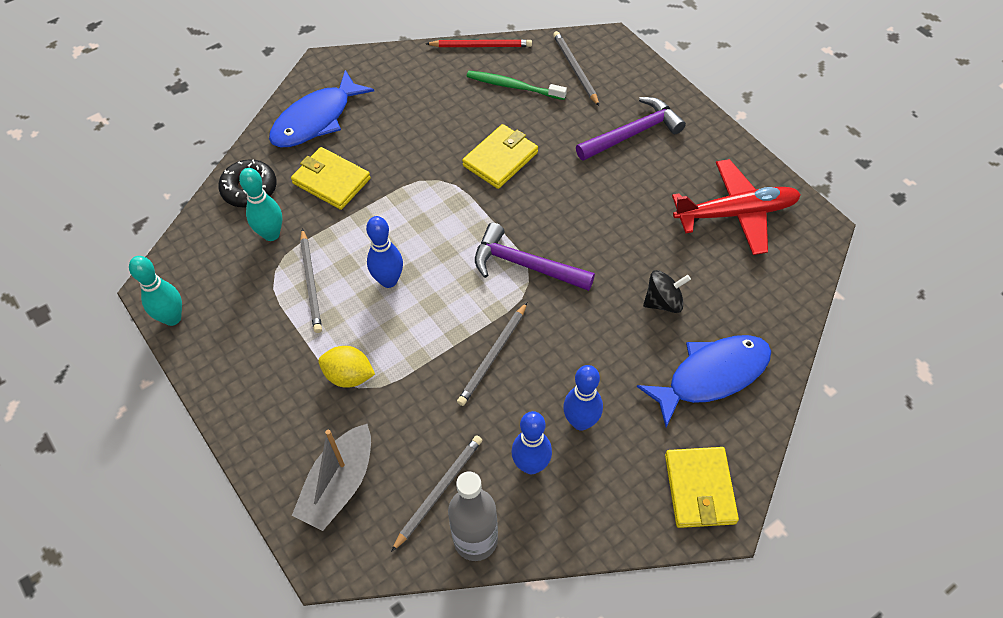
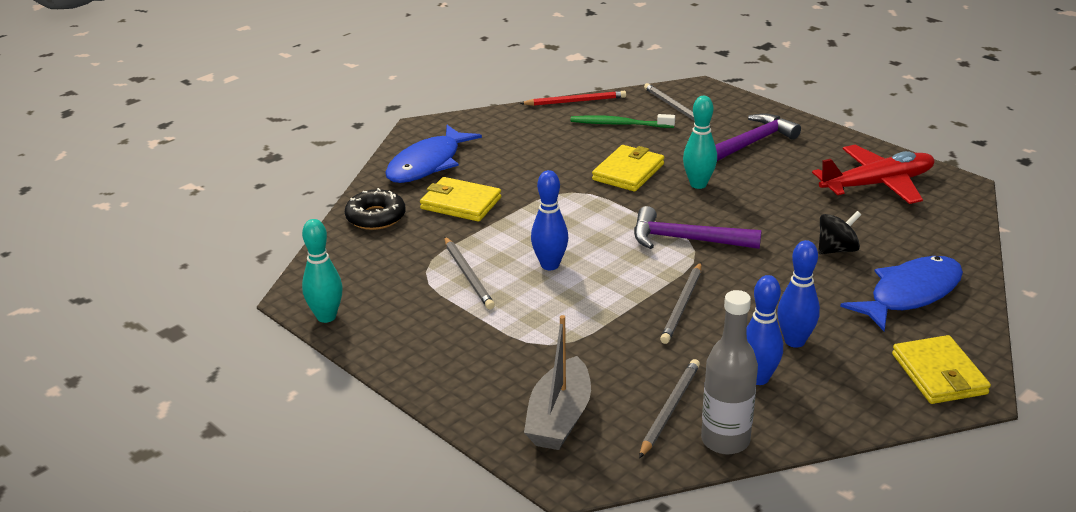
camera: 10 degrees left, 25 degrees down
(271, 234) = (412, 246): turquoise bowling pin -> turquoise bowling pin (698, 184)
(349, 376) = (536, 337): yellow lemon -> none

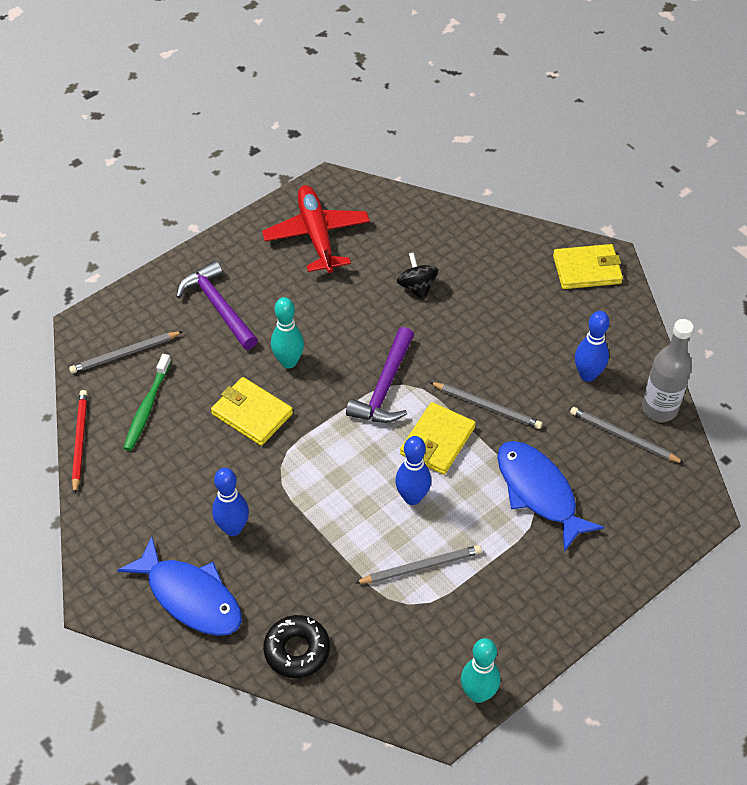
camera: 85 degrees left, 20 degrees up
(461, 203) = (284, 567): yellow wallet -> yellow wallet (437, 441)
(559, 418) = (633, 511): grey boat -> none
(794, 341) = (542, 343): blue bowling pin -> blue bowling pin (233, 528)
(910, 294) = (486, 258): blue fish -> blue fish (539, 492)

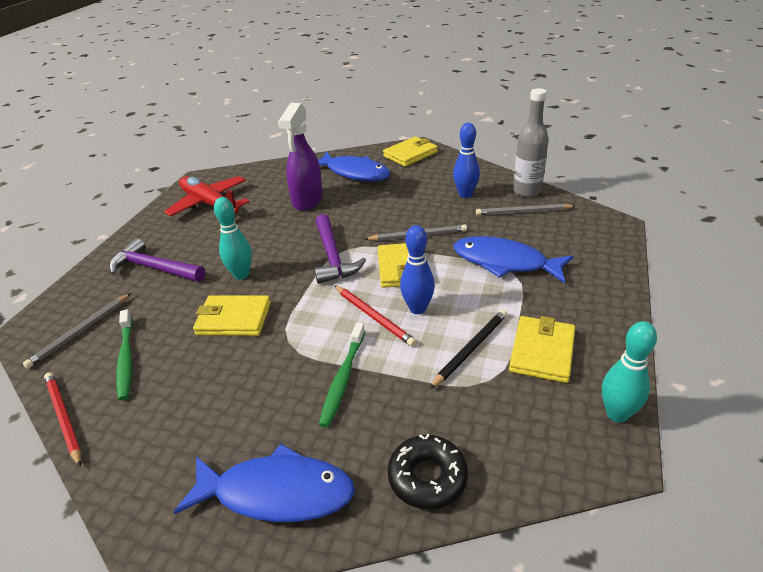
camera: 30 degrees left, 15 degrees down
(233, 528) = (278, 408): blue bowling pin -> none
(298, 531) = (343, 379): none -> green toothbrush
(368, 483) = (373, 317): none -> red pencil
(417, 287) = (307, 200): black spinning top -> purple spray bottle
(421, 566) = (471, 349): grey pencil -> black pencil
(476, 606) = (542, 352): none -> yellow wallet
(498, 268) = (354, 173): none -> blue fish

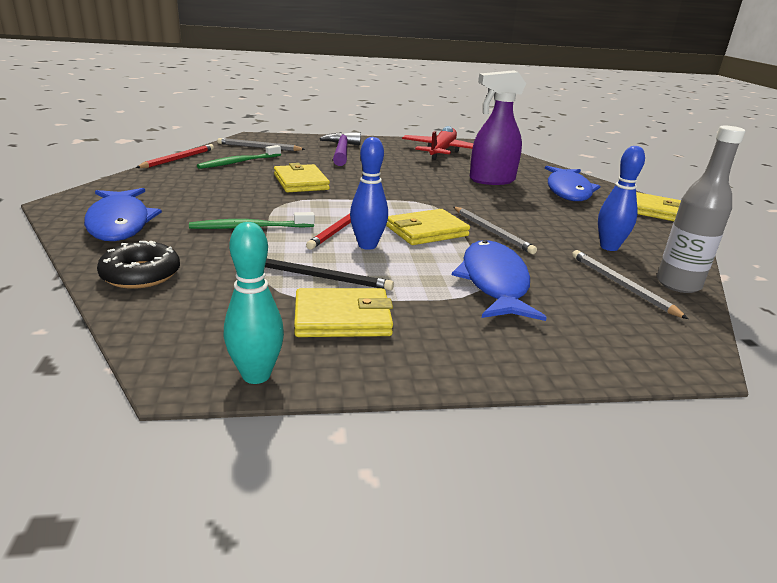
camera: 60 degrees right, 10 degrees down
(241, 275) = (357, 176): turquoise bowling pin -> none
(332, 256) = (414, 201): purple hammer -> none

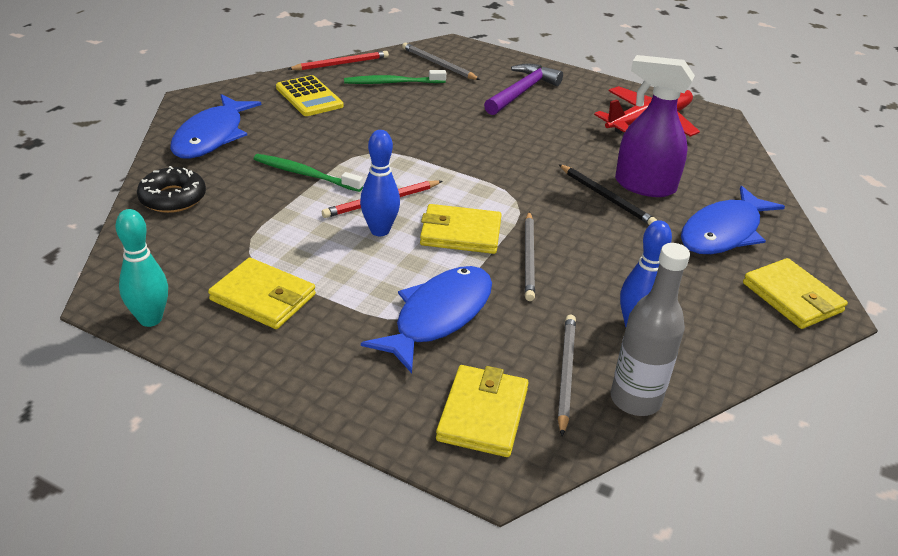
camera: 35 degrees right, 10 degrees up
(179, 182) = (309, 97): none -> yellow calculator
(301, 182) = (420, 128): yellow wallet -> yellow wallet (482, 414)
(322, 277) = (297, 251): black pencil -> black pencil (606, 197)

